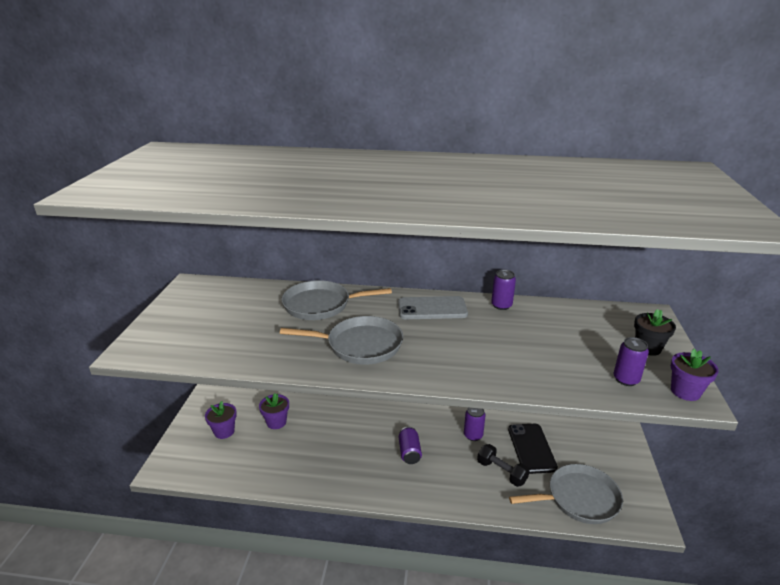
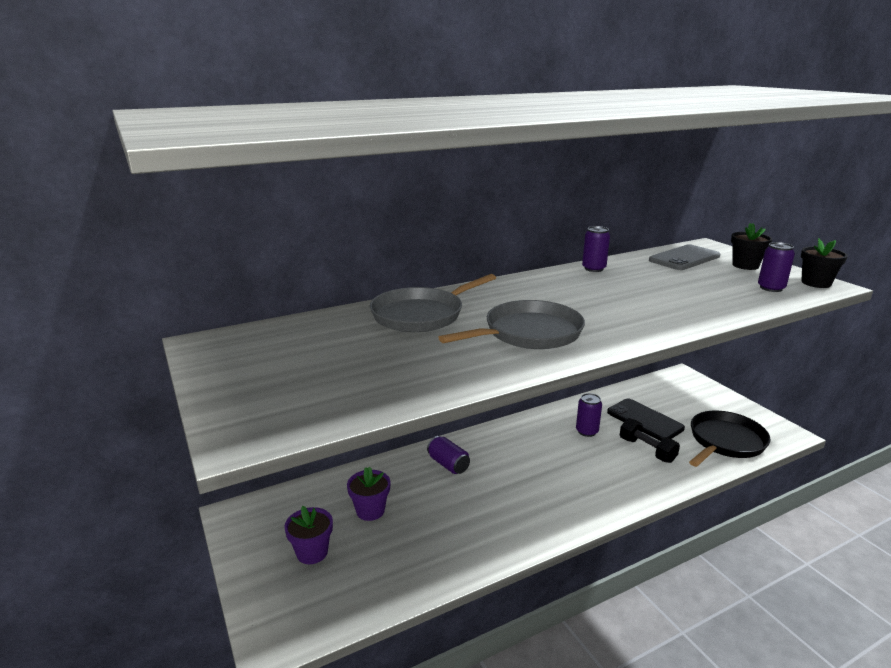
camera: 35 degrees left, 5 degrees down
(409, 452) = (550, 472): purple can -> purple can (448, 464)
(432, 308) = (540, 287): grey phone -> grey phone (684, 258)
(501, 472) = (647, 450): black dumbbell -> black dumbbell turned 45 degrees clockwise
(579, 498) = (725, 441): grey pan -> black pan
(685, 391) = (816, 283): purple flower pot -> black flower pot

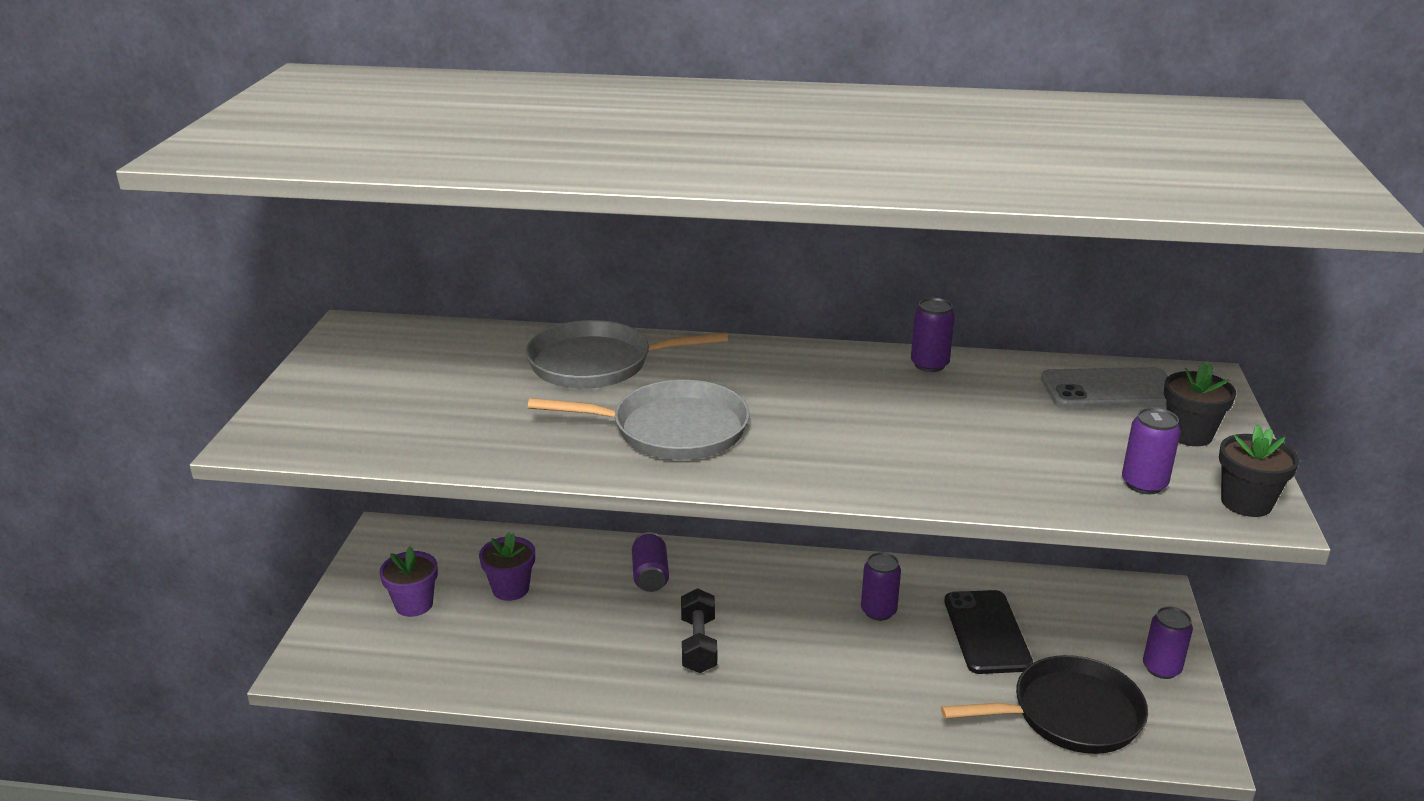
camera: 35 degrees right, 5 degrees up
(647, 450) = (930, 671): black dumbbell -> black dumbbell (699, 645)
(728, 405) = (1161, 668): none -> purple can

